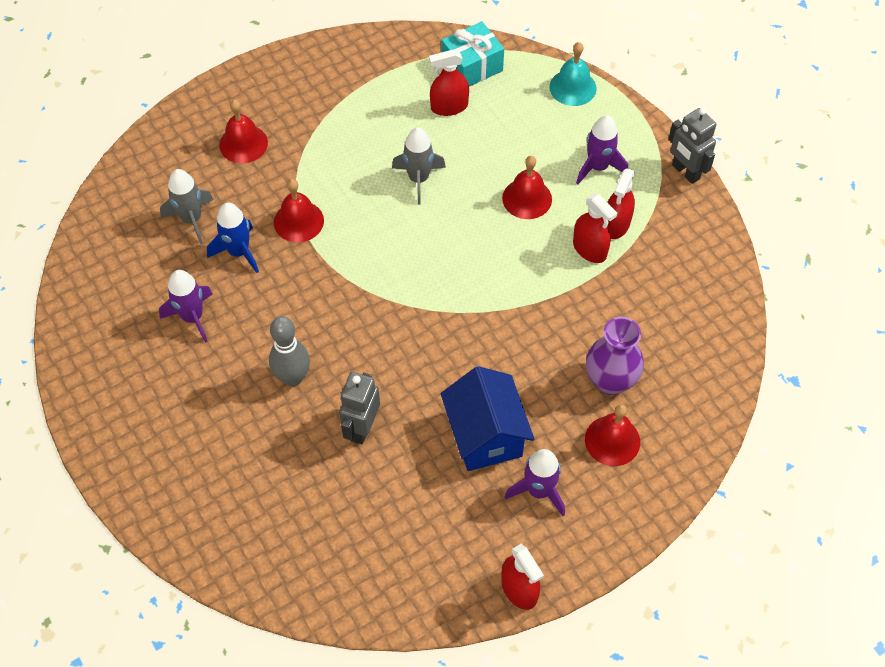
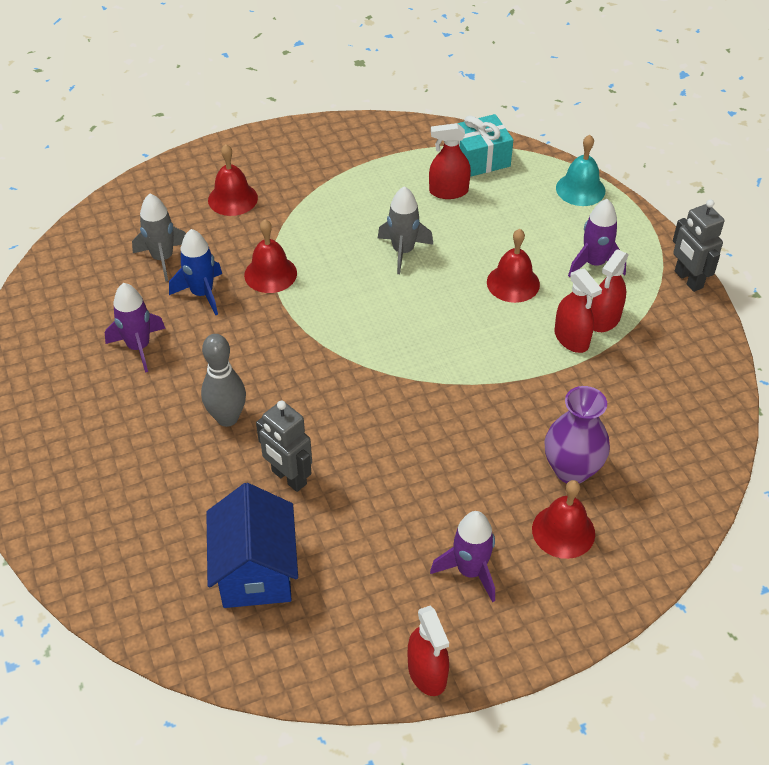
camera: 10 degrees right, 10 degrees down
(362, 428) = (288, 478): grey robot -> grey robot turned 75 degrees counterclockwise
(485, 435) = (422, 505): blue house -> blue house (256, 572)

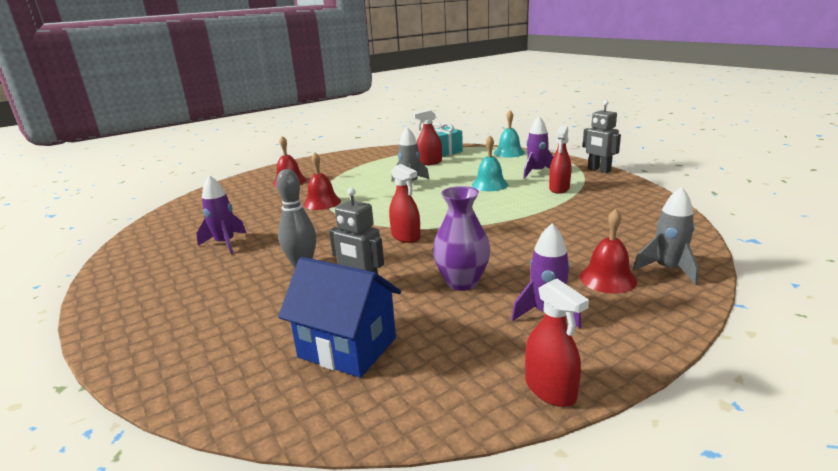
camera: 10 degrees left, 25 degrees down
(163, 258) = (242, 207): grey rocket -> grey rocket (667, 269)
(202, 294) = (273, 216): blue rocket -> none
(256, 572) = (347, 347): blue house -> blue house turned 45 degrees counterclockwise
(513, 283) = (489, 184): red bell -> turquoise bell
(571, 339) = (543, 198): red spray bottle -> red spray bottle (405, 237)
(571, 470) = (588, 249): purple vase -> purple vase (462, 282)

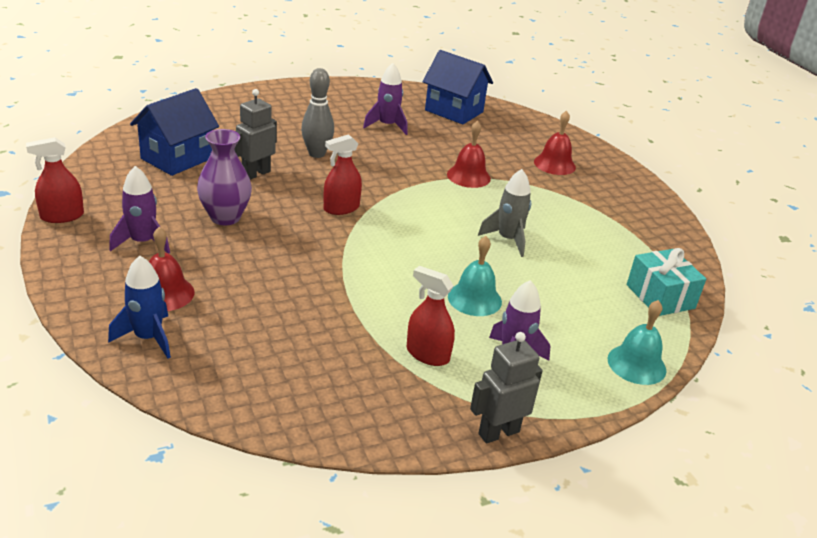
camera: 95 degrees right, 10 degrees up
(187, 221) = (454, 111): none -> blue house
(429, 162) = (601, 272): red spray bottle -> none
(667, 269) = (148, 338): grey rocket -> blue rocket

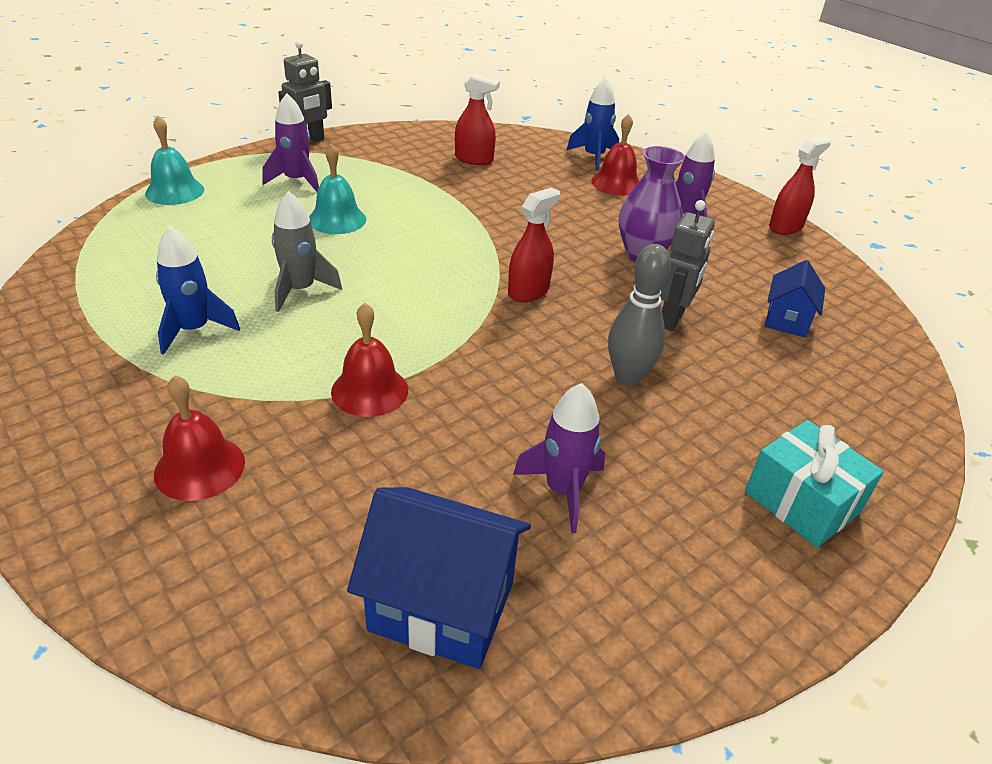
camera: 165 degrees right, 5 degrees up
(177, 158) = (787, 320): blue house -> blue house, size x0.59
(427, 354) = (373, 174): red spray bottle -> red spray bottle (474, 159)
(576, 226) = (194, 330): none -> blue rocket
(660, 296) = (111, 254): turquoise gift -> turquoise gift (802, 502)

